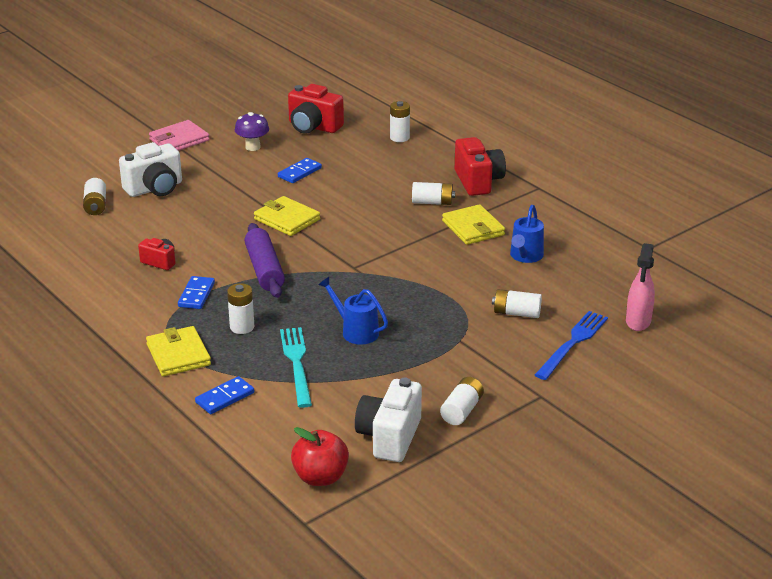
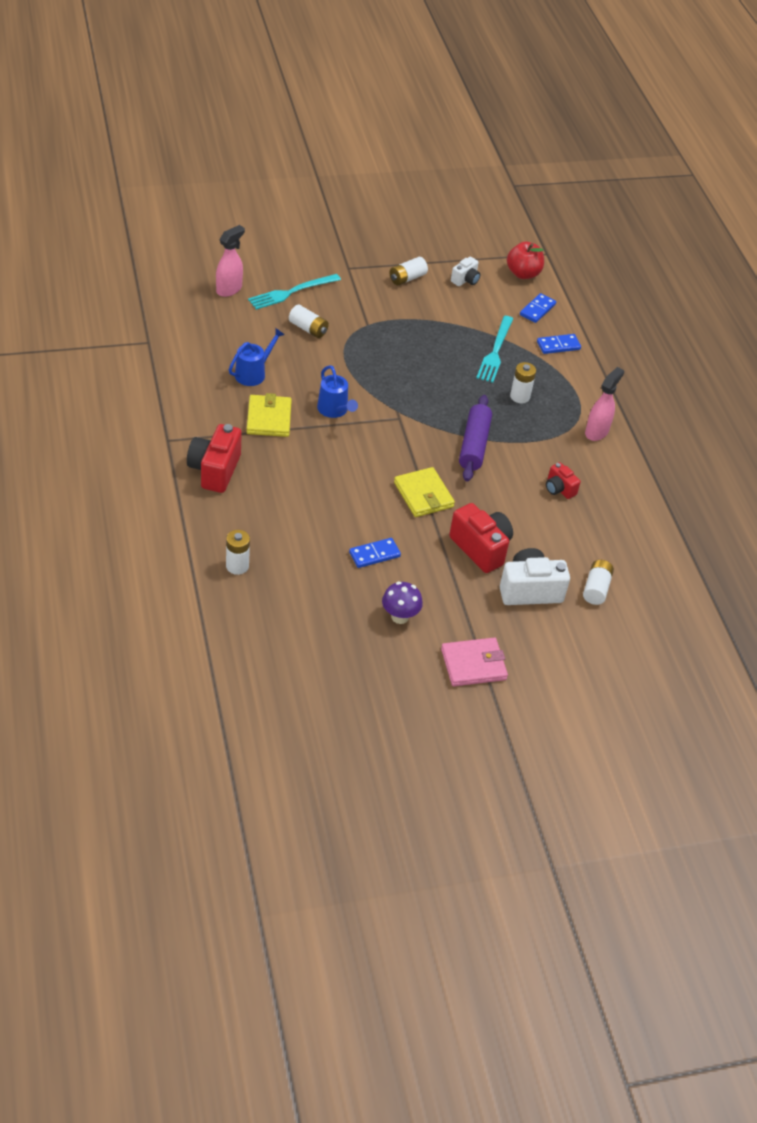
camera: 160 degrees left, 15 degrees up
(140, 322) = (597, 432): none -> pink spray bottle
(178, 355) = (577, 391): yellow wallet -> none
(196, 295) = (542, 441): blue domino -> blue domino (537, 310)
(313, 127) = (315, 624): red camera -> red camera (481, 548)
(355, 331) = (437, 360): blue watering can -> blue watering can (334, 410)
(389, 437) = (465, 280): white camera -> white camera, size x0.56
(432, 202) = (279, 462): white battery -> none
(572, 343) = (292, 292): blue fork -> turquoise fork

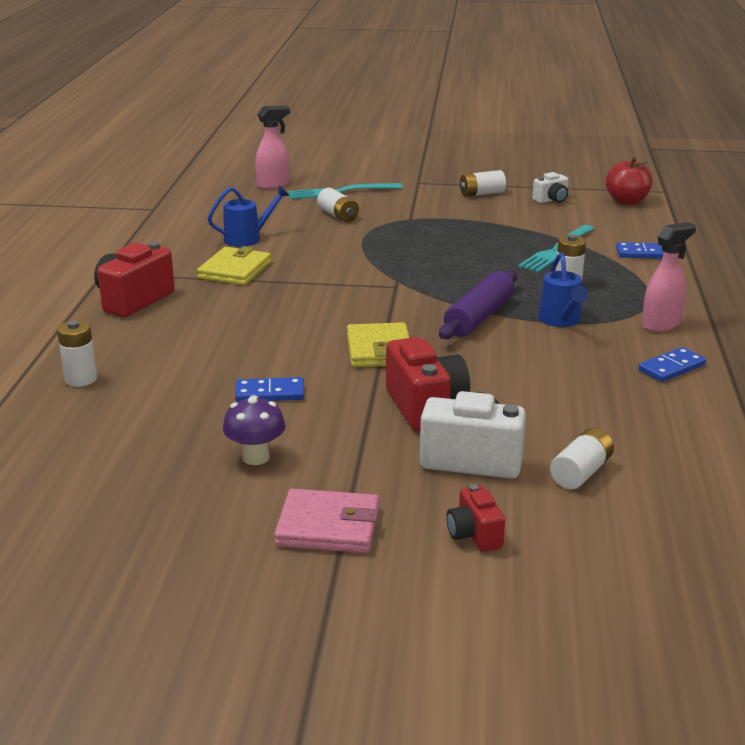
camera: 25 degrees right, 20 degrees down
(334, 410) = (319, 272): blue watering can -> blue watering can (561, 321)
(537, 310) = (631, 226): blue domino -> blue domino (671, 368)
(559, 489) = (577, 367): red camera -> red camera (474, 535)

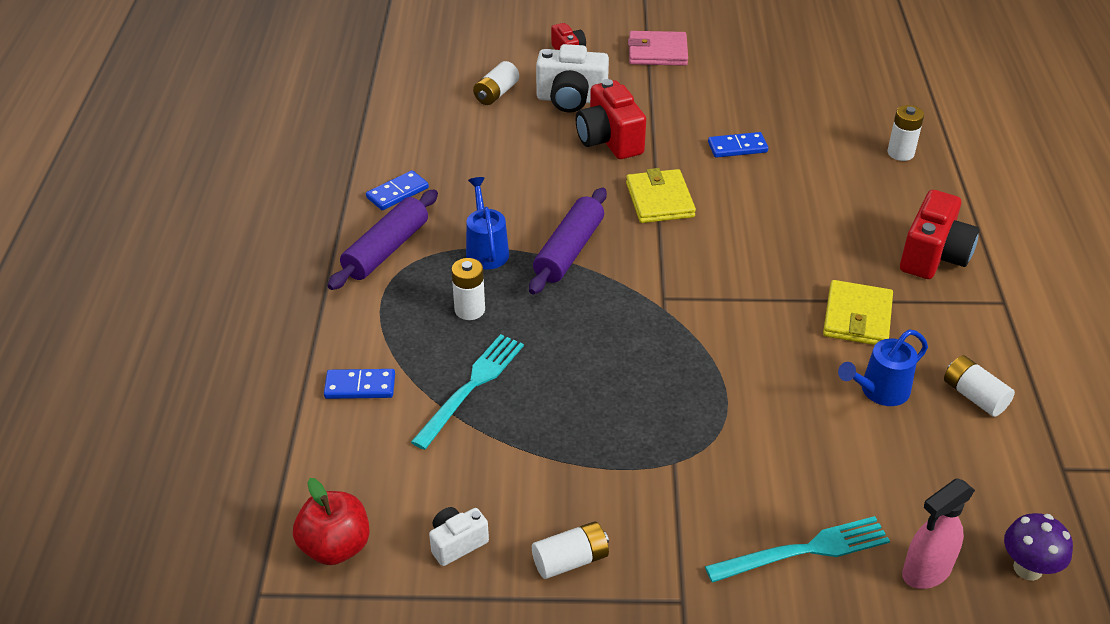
camera: 175 degrees right, 15 degrees up
(256, 457) = (722, 93): purple mushroom -> purple mushroom (1028, 568)
(338, 216) = (781, 465): white battery -> white battery (974, 396)
(661, 324) = (386, 250): pink spray bottle -> purple rolling pin

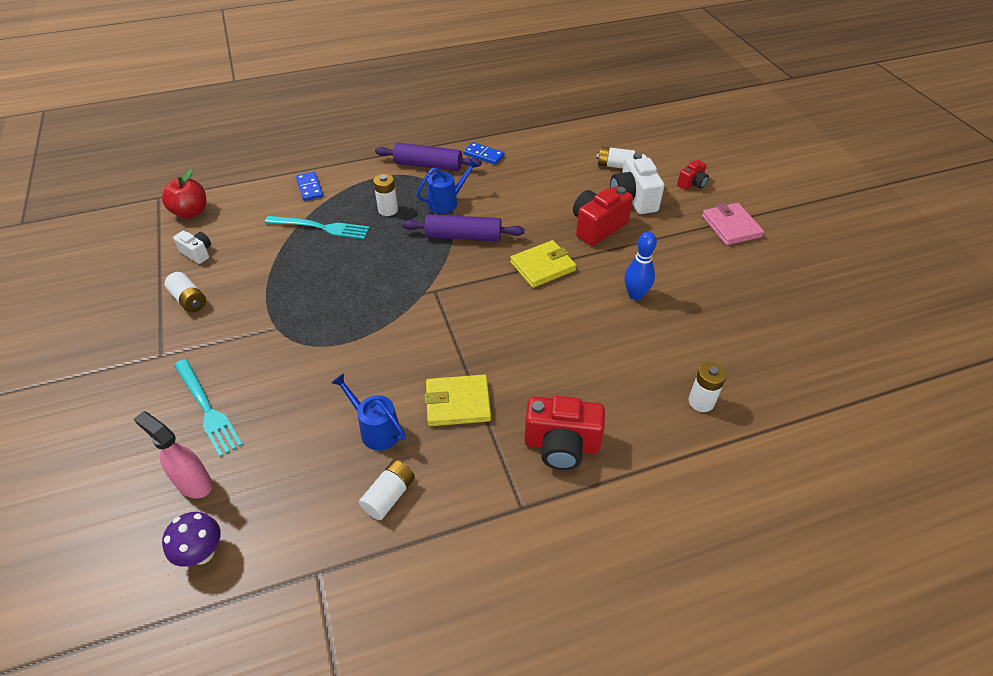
camera: 70 degrees right, 5 degrees up
(737, 147) = (635, 295): blue domino -> blue bowling pin

